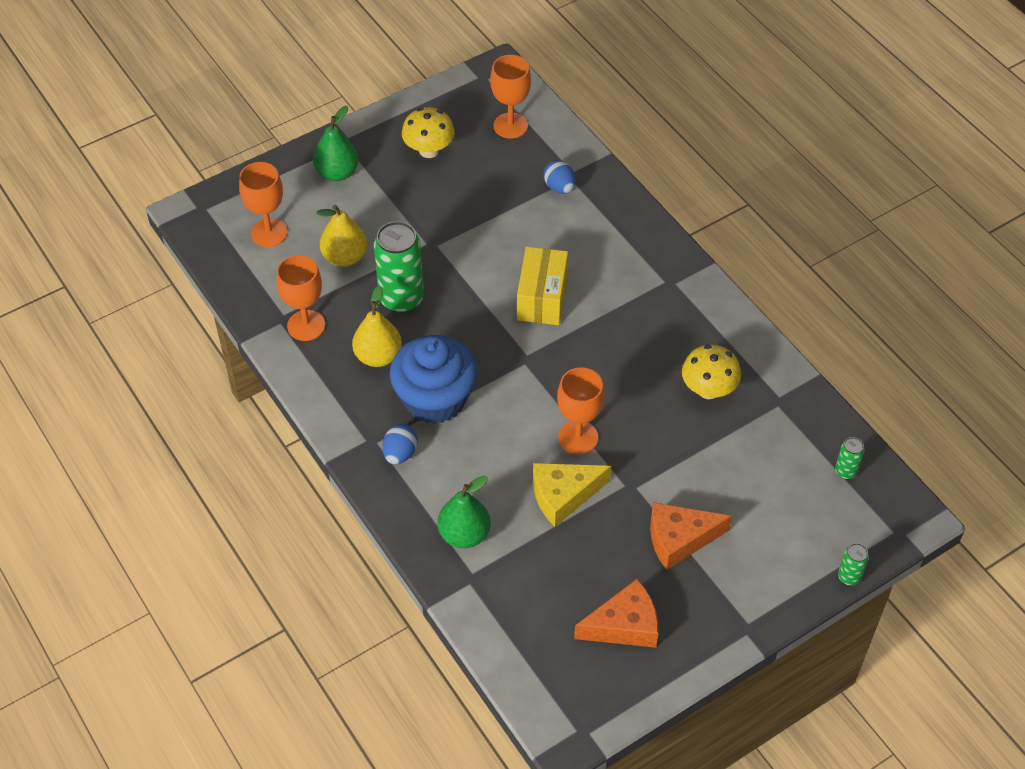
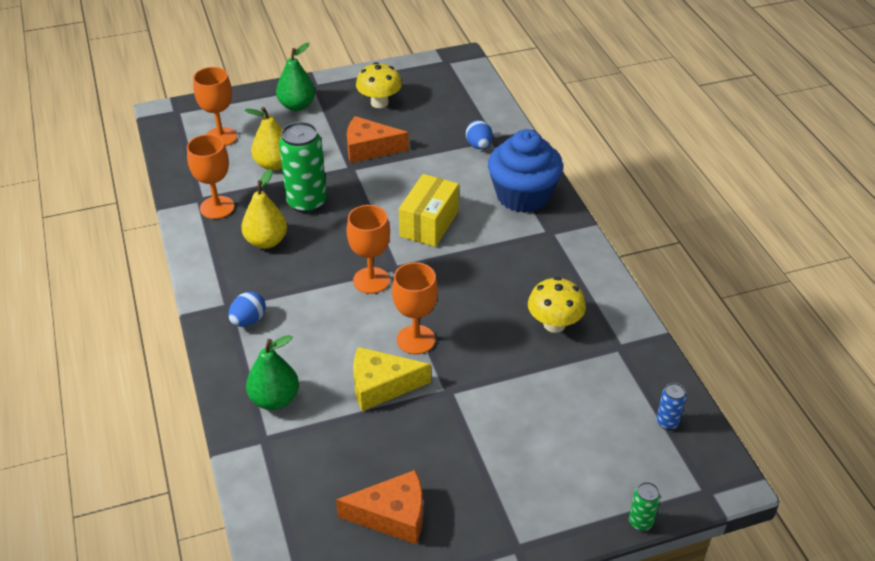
camera: 15 degrees right, 10 degrees down
(435, 399) = (300, 283): blue cupcake -> blue cupcake (523, 196)
(510, 125) = (455, 97): orange goblet -> orange goblet (371, 280)
(679, 539) = (478, 448): orange cheese -> orange cheese (369, 148)
(845, 471) = (667, 422): green can -> blue can

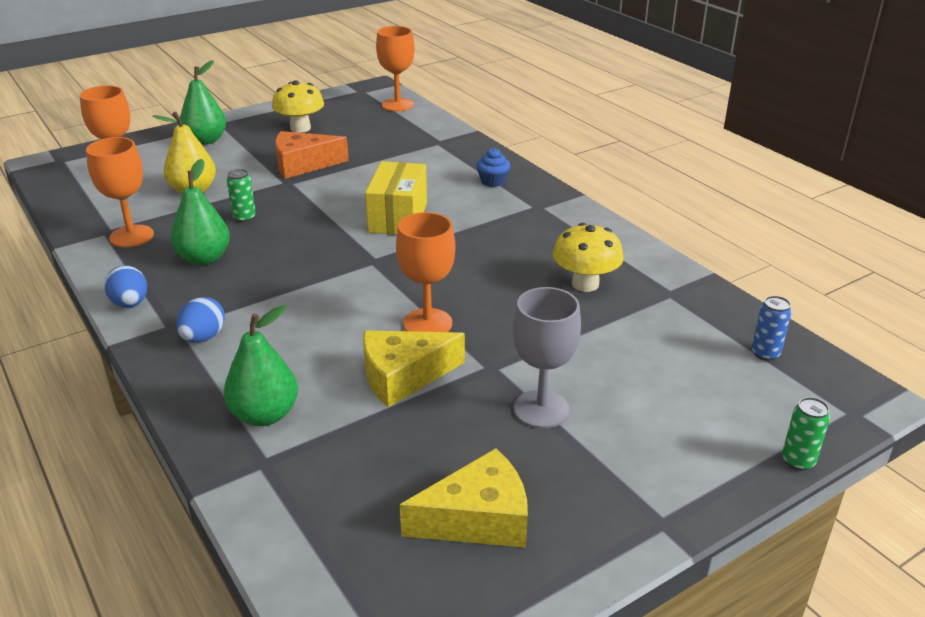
camera: 15 degrees left, 10 degrees down
(266, 241) = (204, 258): yellow pear -> green pear
(307, 203) = (244, 218): green can -> green can, size x0.47
(371, 280) = (349, 276): orange goblet -> orange goblet (397, 105)
(393, 515) = (478, 519): orange cheese -> yellow cheese
(471, 436) = (541, 409): none -> grey goblet
(479, 146) = (425, 149): blue egg -> blue egg (130, 304)
(523, 196) = (493, 181): blue cupcake -> blue cupcake, size x0.40

